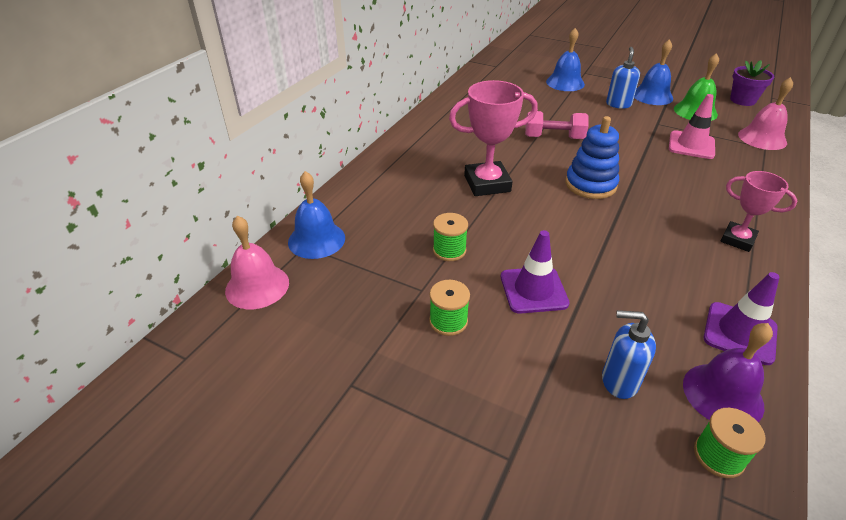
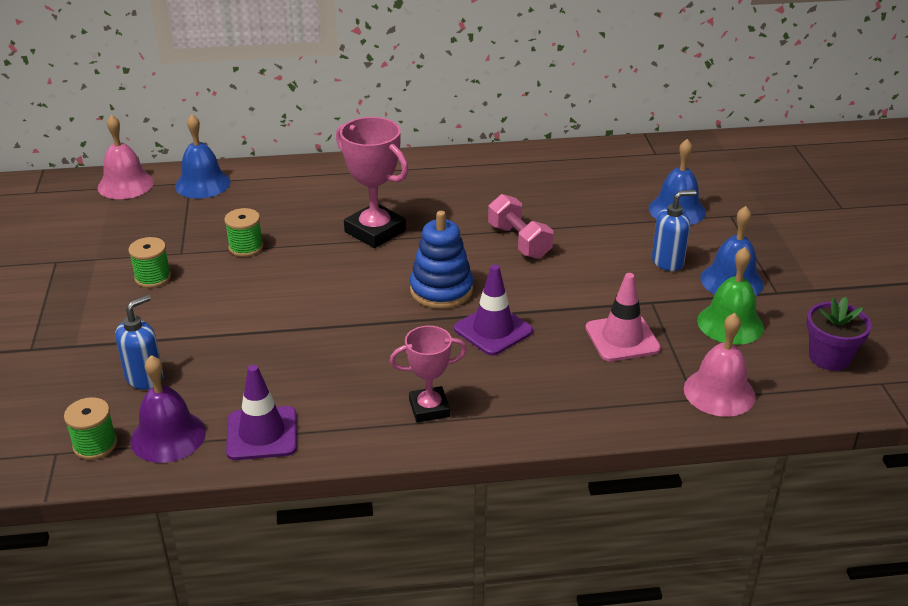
camera: 55 degrees right, 5 degrees down
(533, 290) = (228, 305): purple traffic cone -> purple traffic cone (493, 330)
(619, 381) = (145, 378): blue soap dispenser -> blue soap dispenser turned 60 degrees clockwise
(737, 240) = (429, 408): pink trophy -> pink trophy turned 75 degrees clockwise

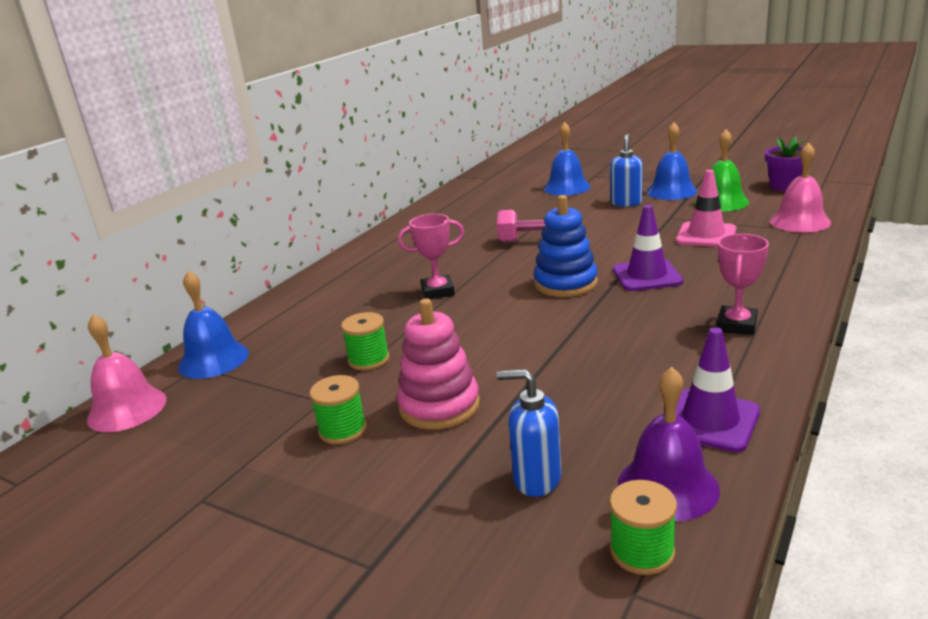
camera: 50 degrees left, 10 degrees down
(145, 378) = (536, 479): blue soap dispenser -> blue soap dispenser turned 60 degrees counterclockwise
(205, 304) = (439, 406): none -> pink stacking toy
(375, 231) = (438, 291): pink trophy -> pink trophy, size x0.63

